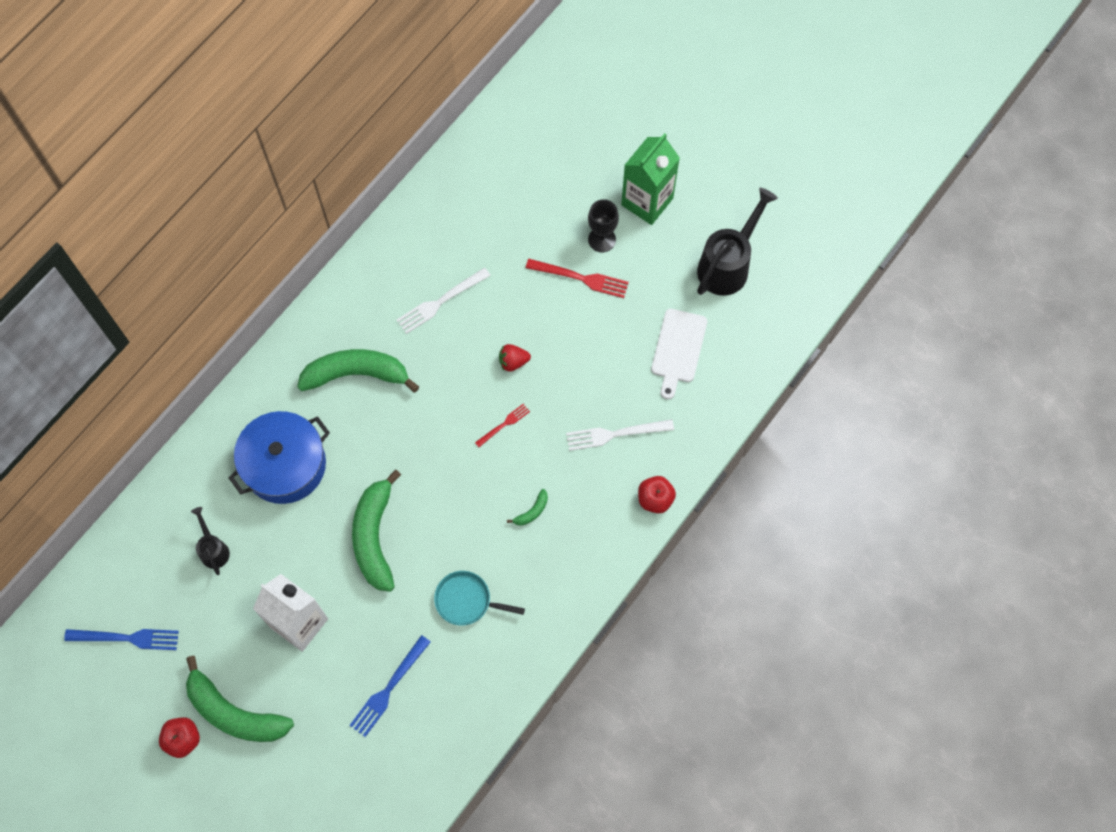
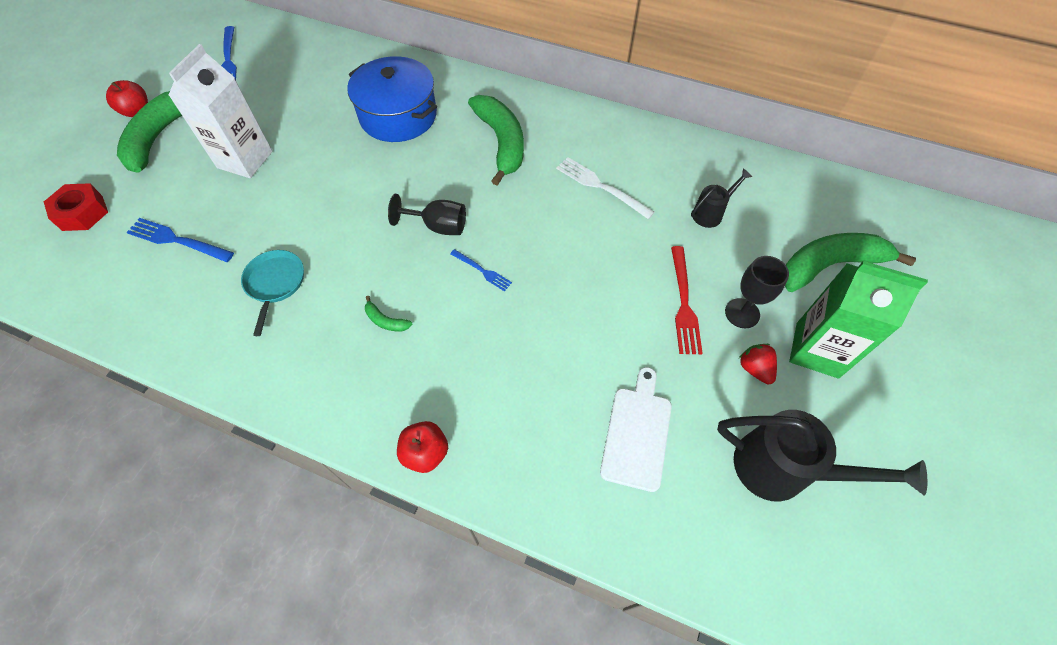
camera: 75 degrees right, 10 degrees down
(213, 549) = (311, 90): black watering can -> black watering can (710, 213)
(323, 784) = (82, 213): none -> red nut
(374, 536) = (337, 193): green banana -> green banana (830, 265)
(443, 452) = (438, 226): none -> black goblet
(504, 424) = (483, 271): red fork -> blue fork
(513, 362) = (557, 262): red strawberry -> red strawberry (754, 369)
(614, 434) = (500, 384): white fork -> none
(678, 349) = (637, 433): white cutting board -> white cutting board turned 105 degrees clockwise

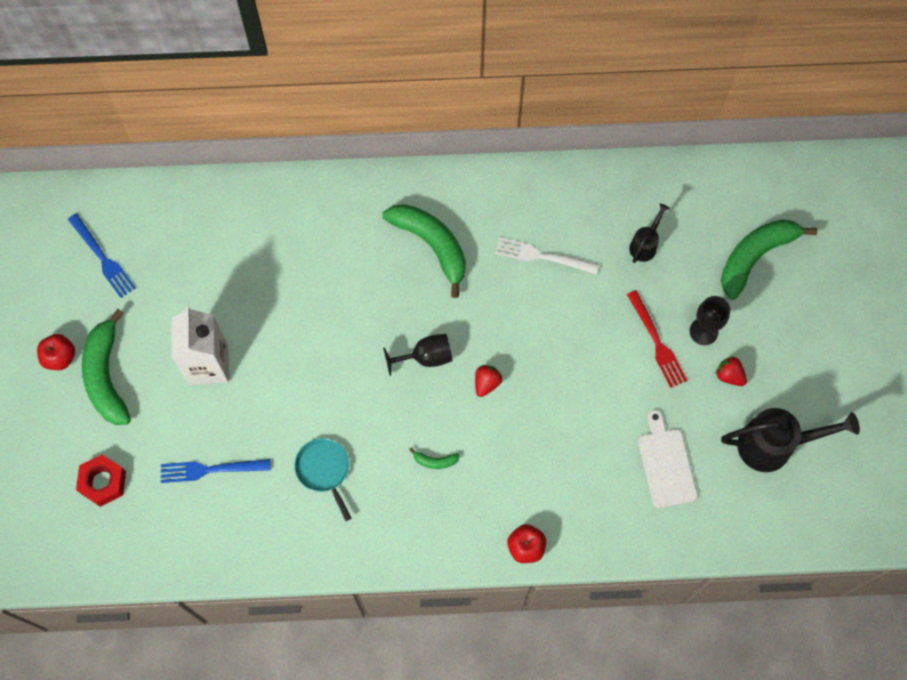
camera: 25 degrees left, 10 degrees up
(398, 116) = (319, 255): blue pot -> none
(483, 271) = (486, 383): blue fork -> red strawberry
(817, 350) = (768, 339): green carton -> none

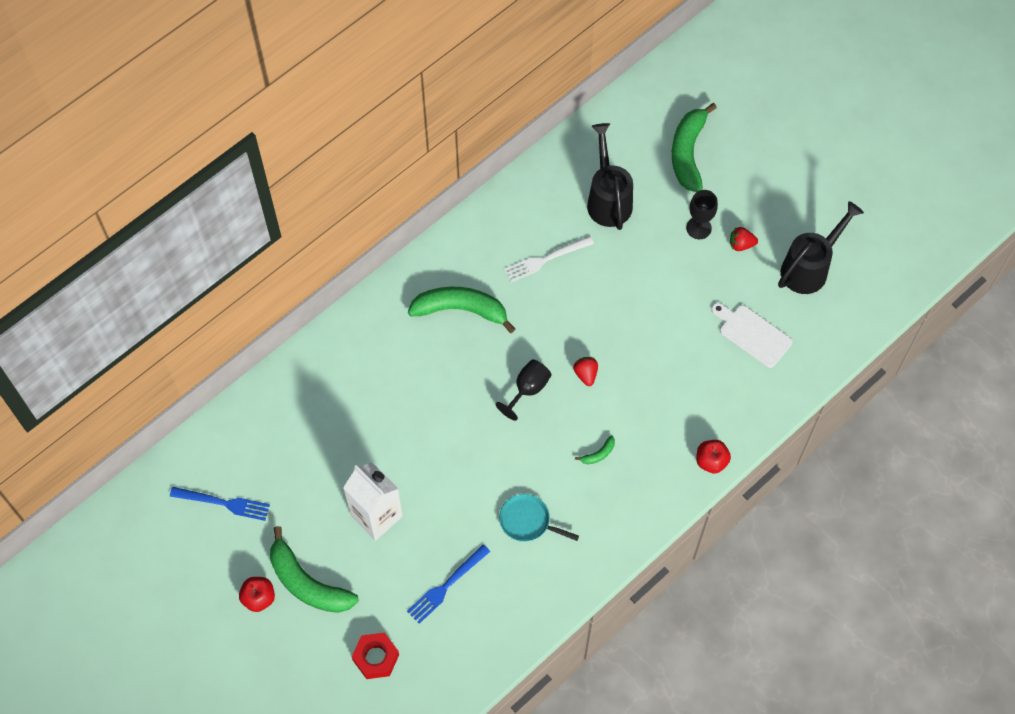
camera: 40 degrees left, 5 degrees down
(645, 245) = (608, 199): black watering can -> black watering can, size x1.88
(657, 343) = (675, 259): red fork -> none

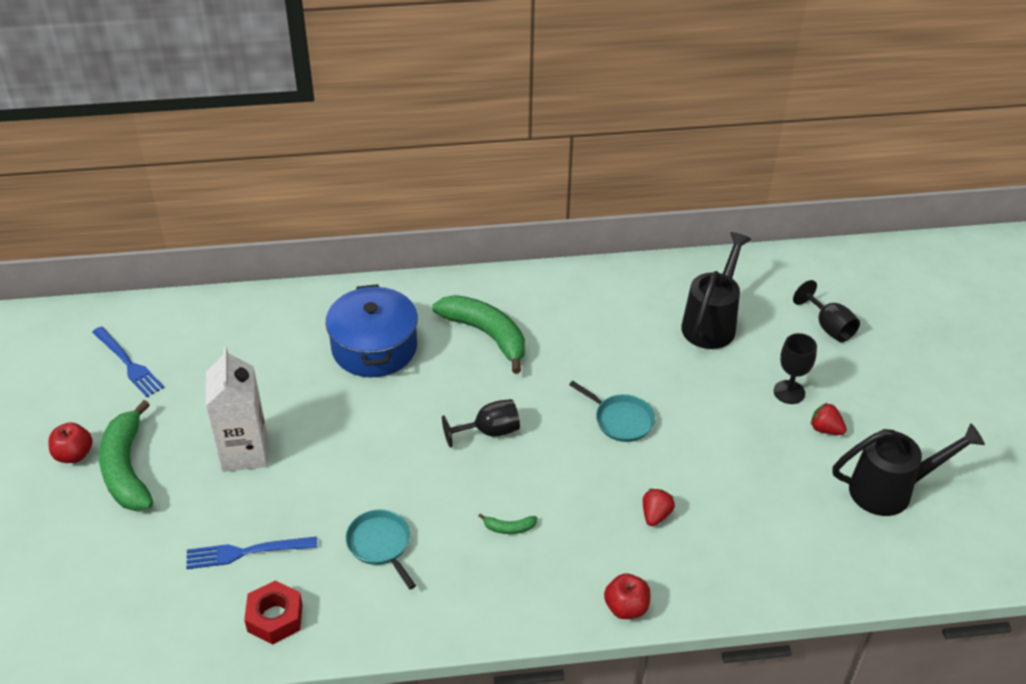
camera: 35 degrees right, 20 degrees down
(376, 658) = (116, 573): red nut -> red nut (275, 618)
(391, 372) = (374, 347): none -> blue pot
(545, 260) = (604, 338): white fork -> none
(586, 374) = (559, 451): red strawberry -> red strawberry (655, 515)
(606, 323) = (621, 420): none -> turquoise pan
(688, 153) = (828, 327): green banana -> black goblet
(752, 334) = (774, 515): white cutting board -> none

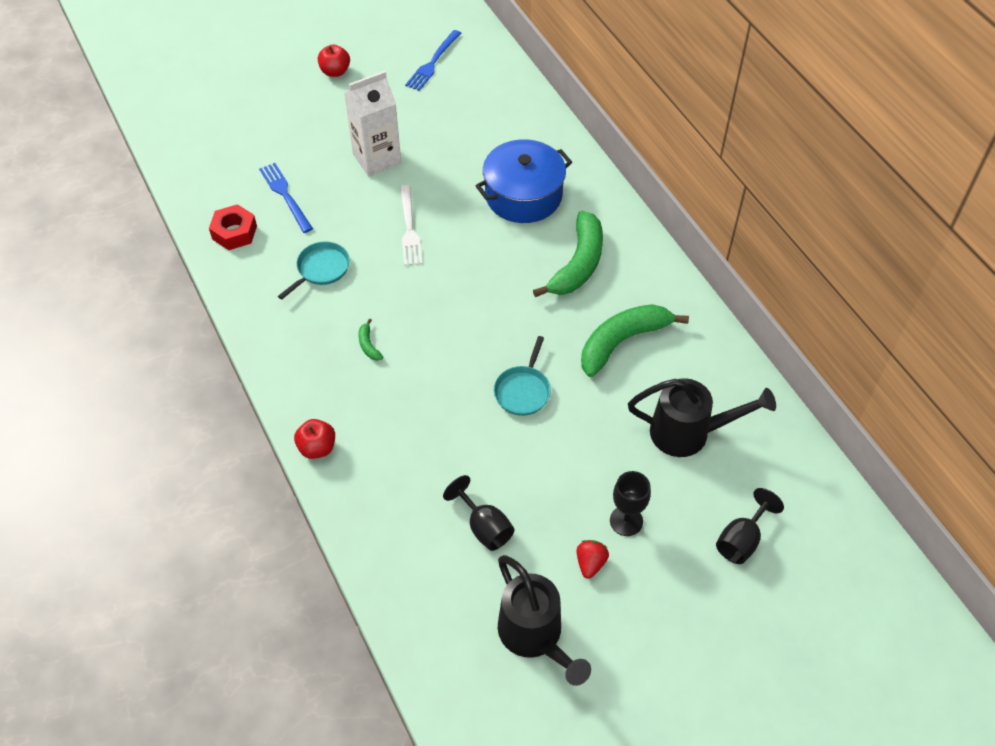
camera: 70 degrees right, 10 degrees up
(127, 468) = (334, 103): green banana -> green banana (622, 342)
(367, 451) = (409, 229): none -> white fork
(489, 431) = (465, 301): black goblet -> black goblet (484, 527)
(655, 515) = (423, 445): red strawberry -> none

